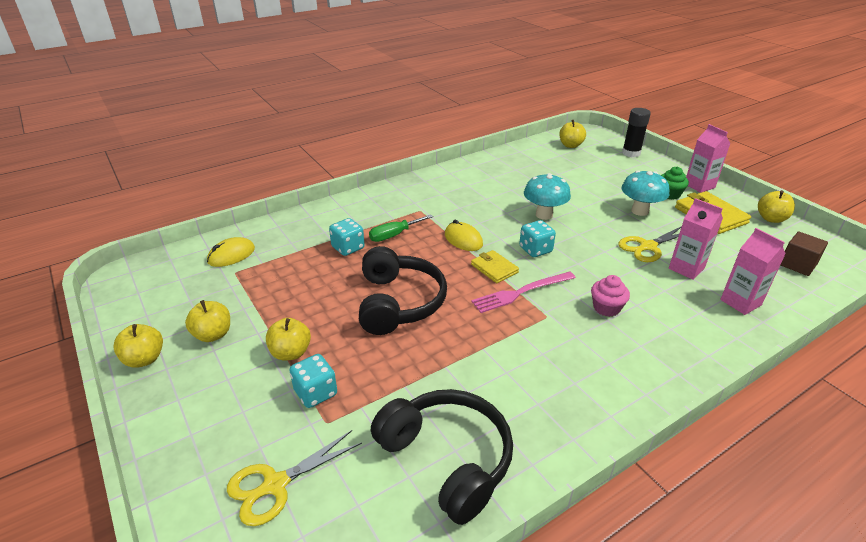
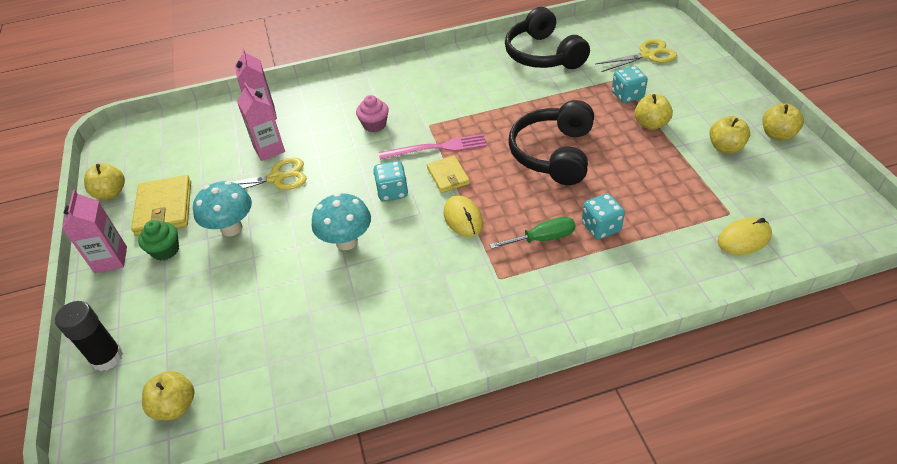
camera: 160 degrees left, 10 degrees up
(797, 264) = (169, 139): brown cube -> none

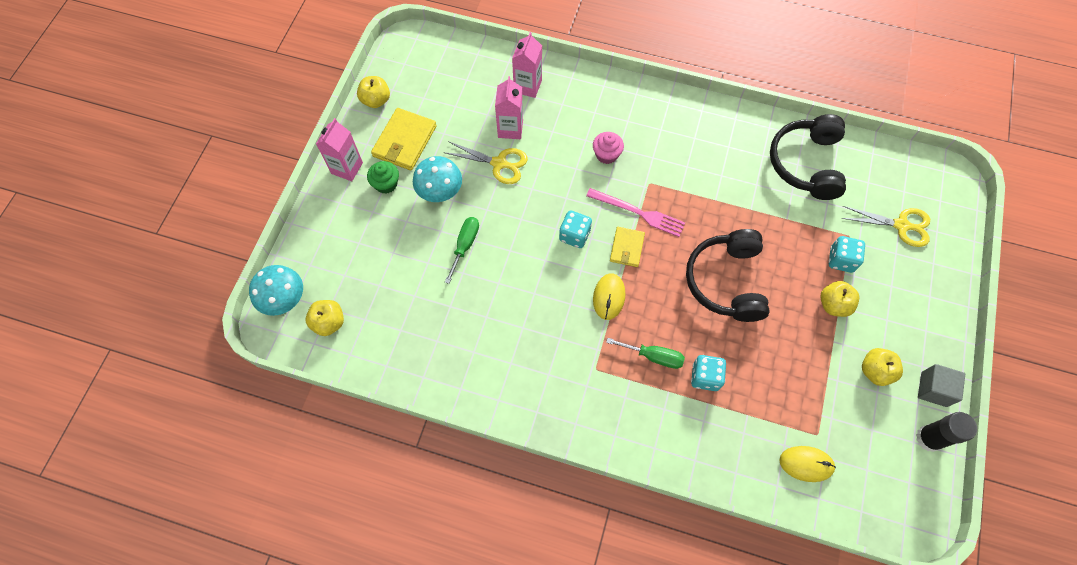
camera: 30 degrees right, 20 degrees up
(107, 357) = (307, 254): black glue stick -> black glue stick (929, 438)
(288, 255) = (465, 245): none -> green screwdriver
(346, 242) = (511, 261): turquoise mushroom -> turquoise mushroom (285, 300)
(554, 154) = (726, 281): black headphones -> black headphones turned 45 degrees counterclockwise
(777, 135) = (933, 389): yellow apple -> grey cube

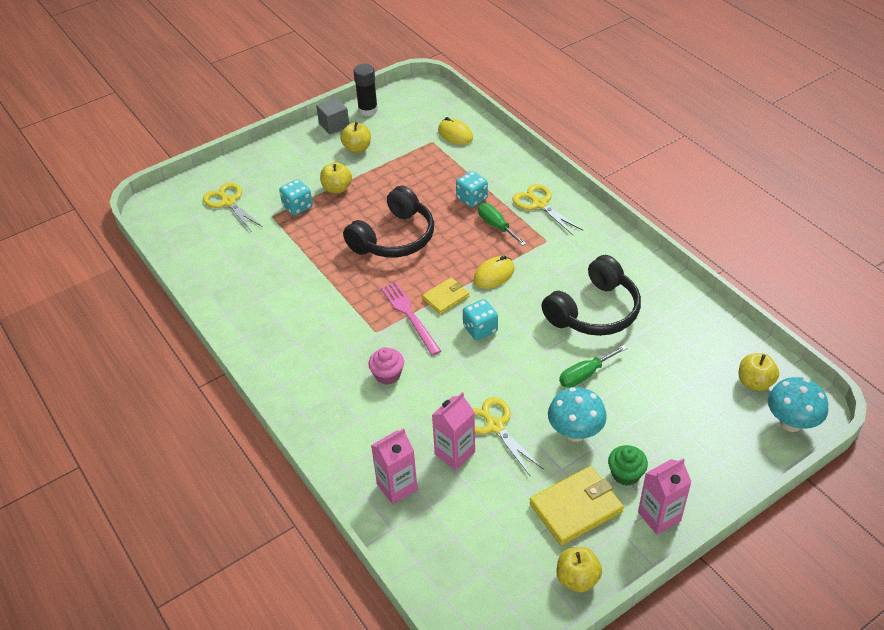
camera: 140 degrees left, 20 degrees down
(638, 414) = (539, 204): none -> yellow scissors
(806, 164) = (236, 273): black headphones -> black headphones (594, 311)

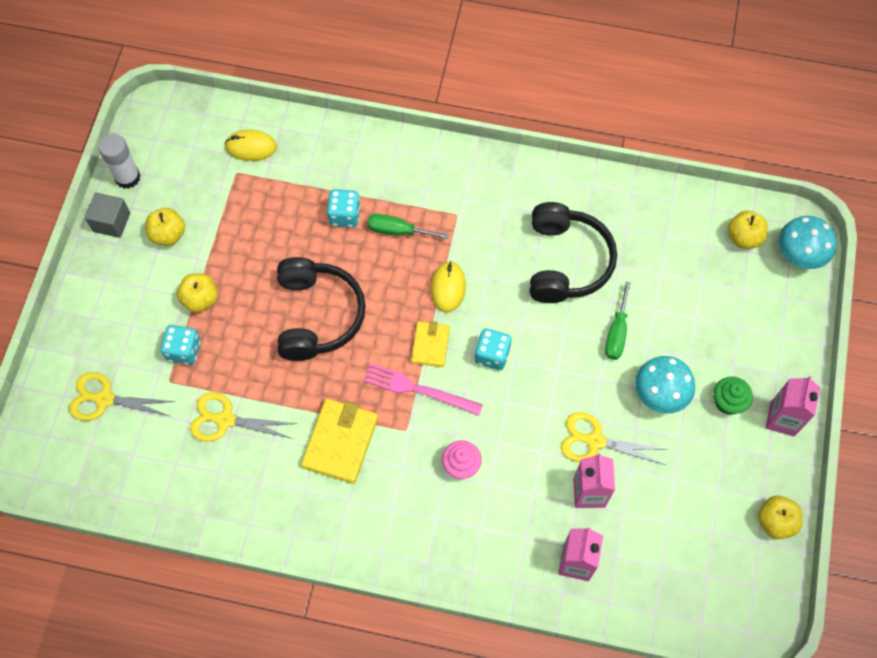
camera: 45 degrees left, 20 degrees up
(368, 110) = (127, 177): black glue stick -> white glue stick
(539, 204) = (412, 177): yellow scissors -> yellow scissors (225, 420)
(576, 507) = (721, 462): yellow wallet -> yellow wallet (340, 442)

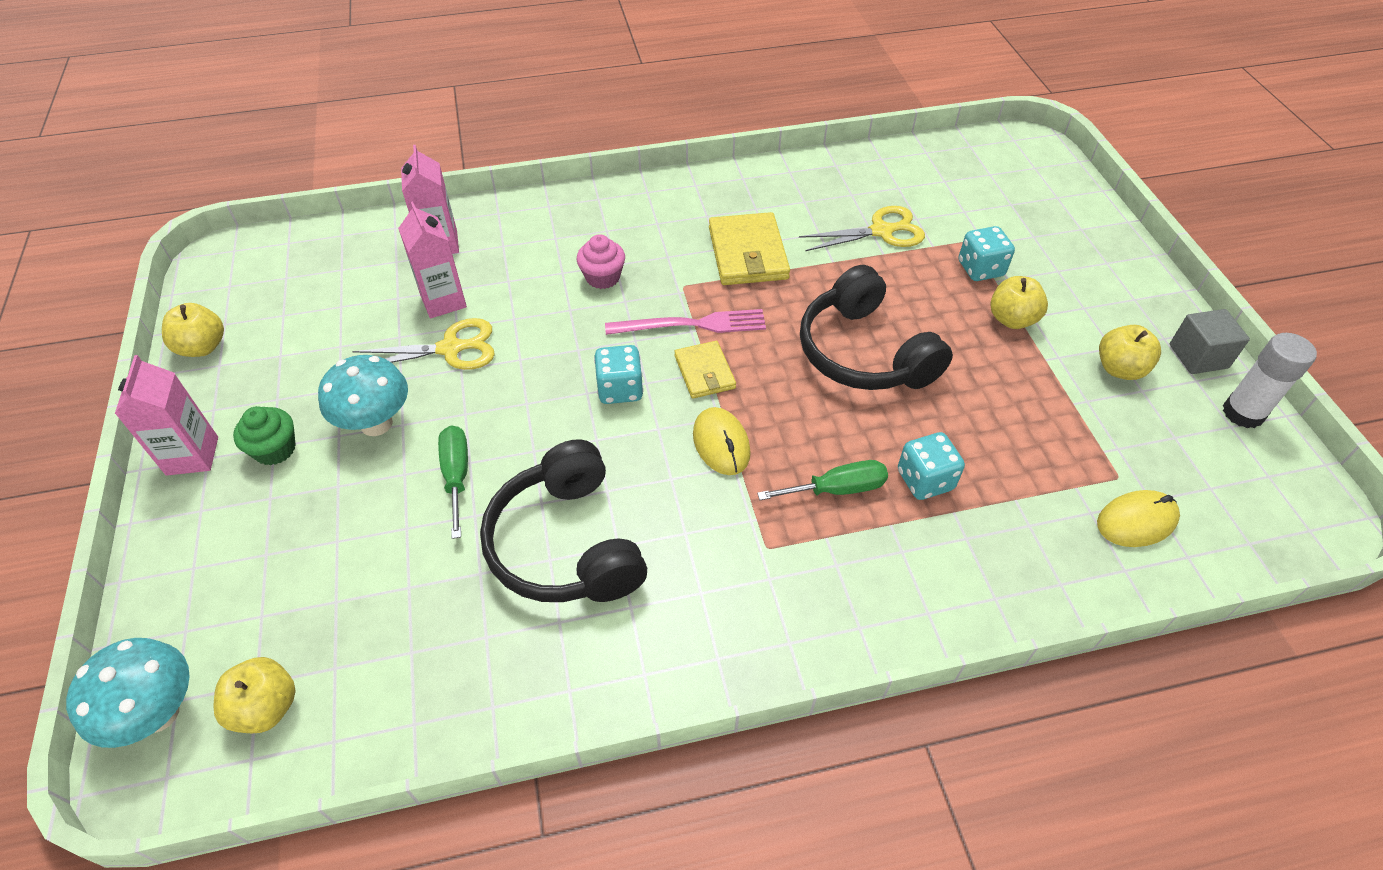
camera: 155 degrees right, 15 degrees down
(105, 399) = (1015, 207): yellow scissors -> none

